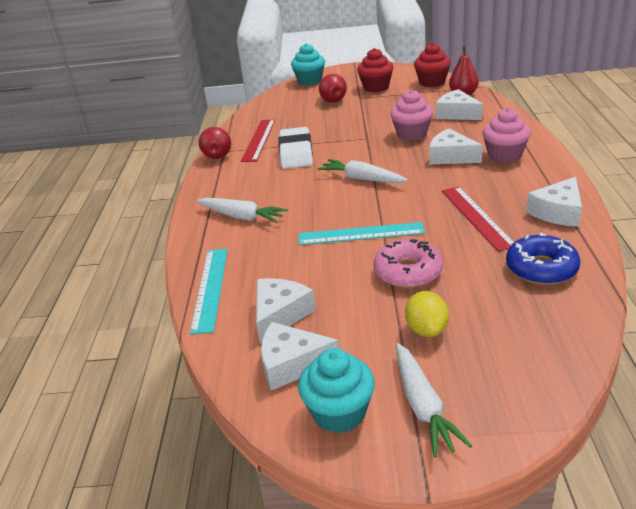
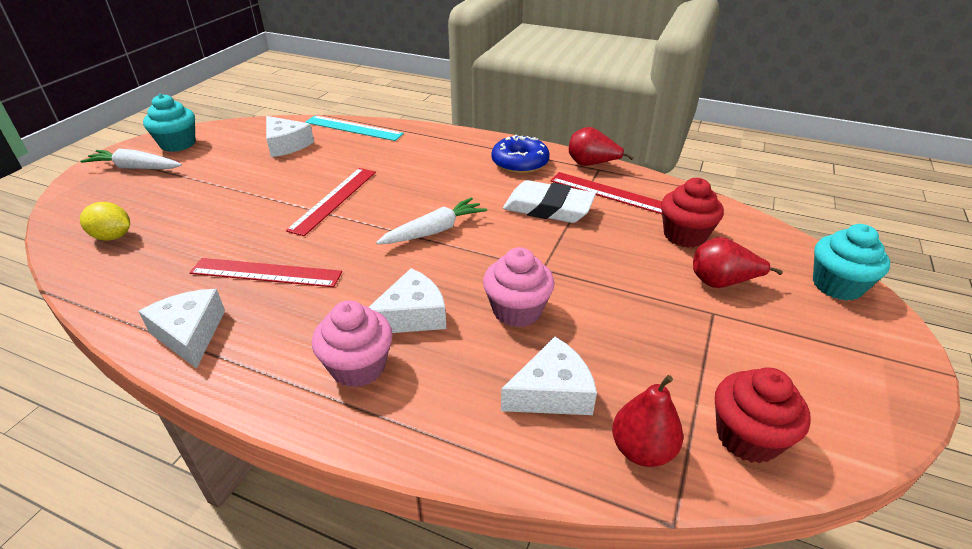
camera: 110 degrees right, 5 degrees up
(242, 217) = (439, 154): white carrot -> none
(292, 364) = (236, 139): white cheese -> none
(361, 234) = (333, 200): turquoise ruler -> red ruler
(376, 87) = (758, 348): red cupcake -> red cupcake (684, 235)
(408, 272) = (250, 204): pink donut -> none
(426, 330) = (183, 190): yellow lemon -> yellow lemon (113, 237)
(541, 268) = (145, 271): blue donut -> blue donut (520, 162)

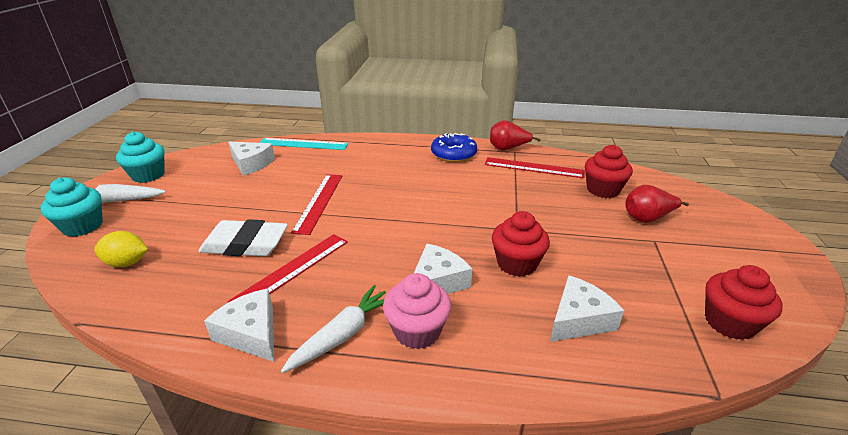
camera: 15 degrees left, 5 degrees down
(266, 273) = (292, 270): red ruler -> red ruler turned 45 degrees counterclockwise
(434, 231) = (417, 214): white carrot -> white carrot (342, 335)
(517, 310) = (517, 263): pink cupcake -> red cupcake
(548, 208) = (494, 184): white eraser -> white eraser (245, 244)
(642, 450) = (667, 348): red pear -> none
(837, 285) = (720, 208): turquoise cupcake -> turquoise cupcake (83, 226)

